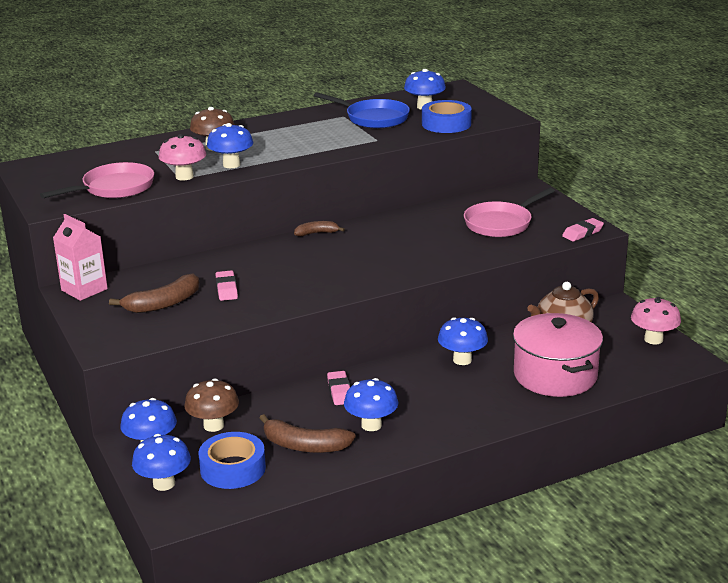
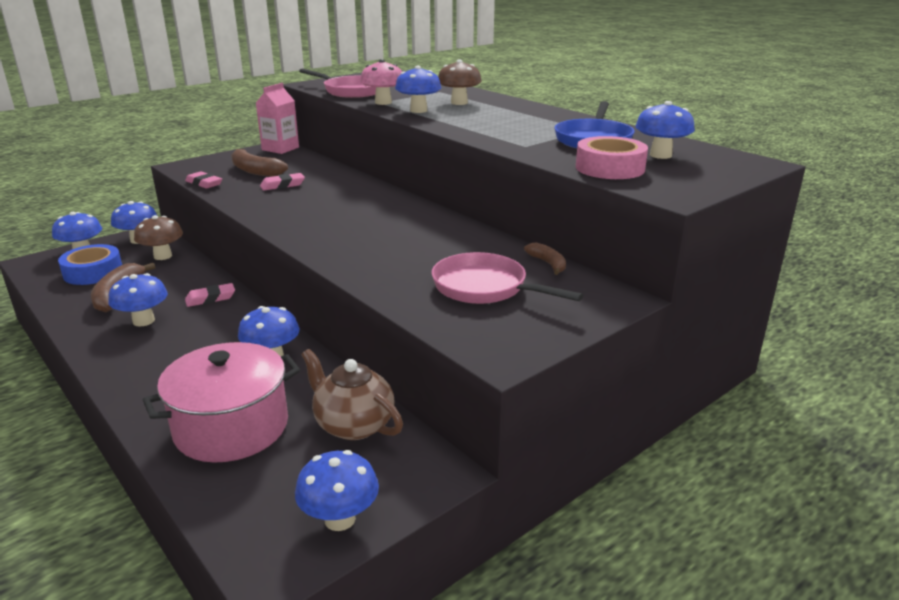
camera: 75 degrees right, 0 degrees up
(317, 233) = (412, 202): brown banana -> brown banana (548, 264)
(446, 124) = (610, 168): blue tape -> pink tape
(582, 233) = (482, 348): pink eraser -> pink eraser (204, 183)
(653, 339) = (340, 519): pink mushroom -> blue mushroom

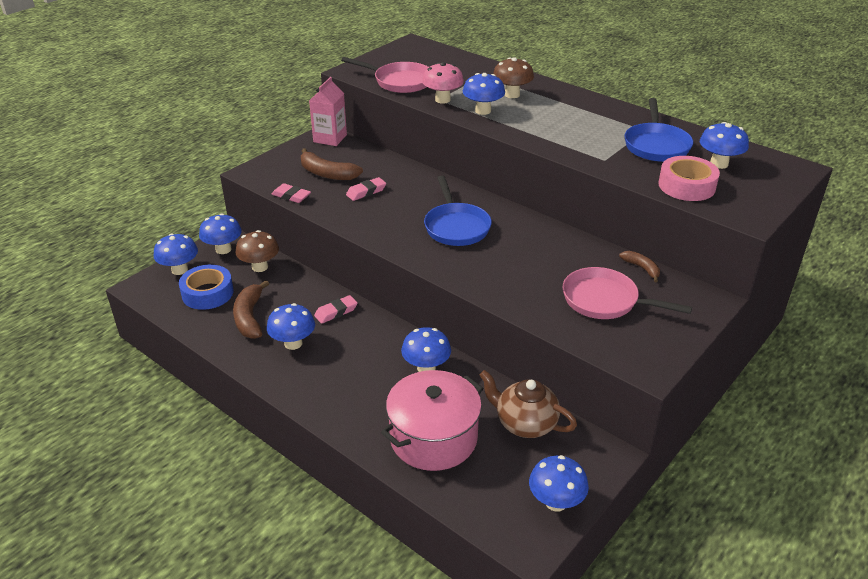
camera: 10 degrees left, 10 degrees up
(355, 216) = (456, 227): none -> blue pan

